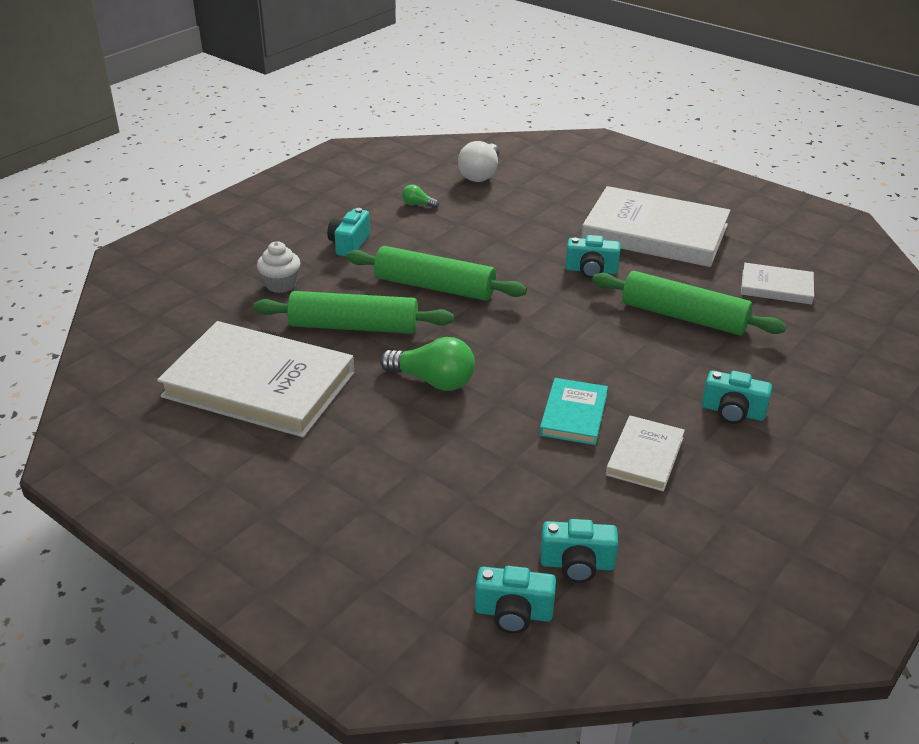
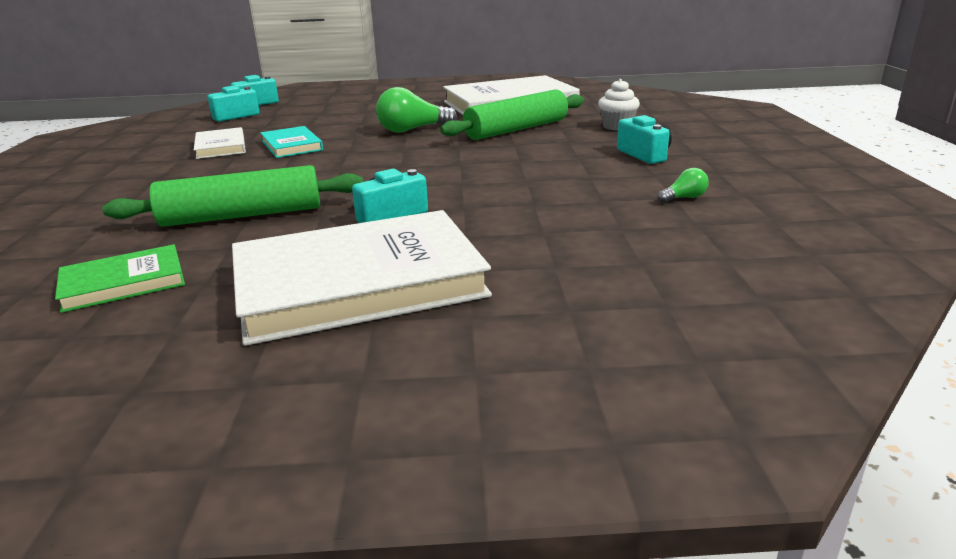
camera: 140 degrees right, 10 degrees down
(434, 287) = (511, 159): green rolling pin -> none
(480, 174) = (722, 256): white light bulb -> none
(732, 412) = (157, 179): turquoise camera -> none
(776, 287) = (123, 282): white book -> green book

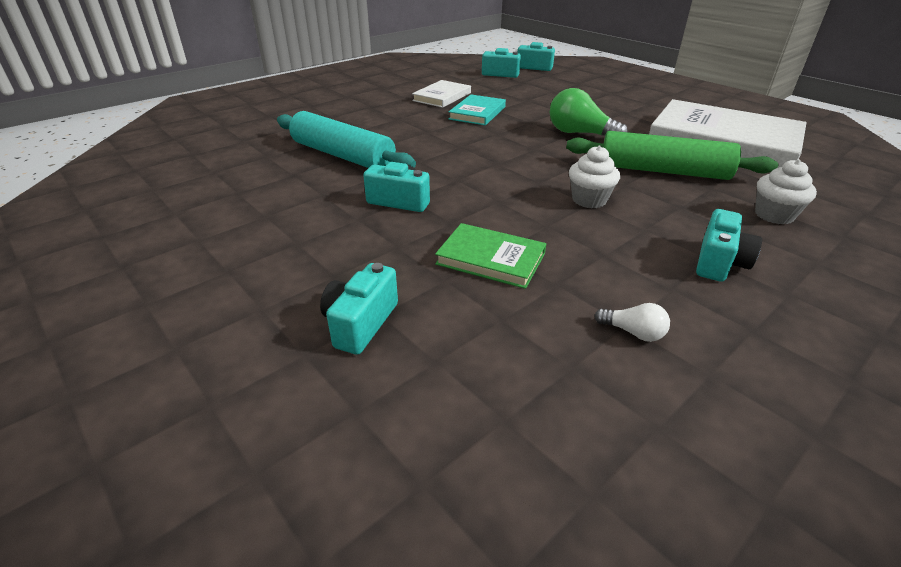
camera: 50 degrees right, 10 degrees up
(123, 282) = (221, 170): green book -> green book (491, 259)
(242, 215) = (342, 156): green rolling pin -> turquoise rolling pin
(358, 283) = (278, 240): white book -> none
(514, 159) = (589, 200): none -> white cupcake
(557, 277) = (360, 323): none -> turquoise camera
(684, 198) = (633, 332): green light bulb -> white light bulb

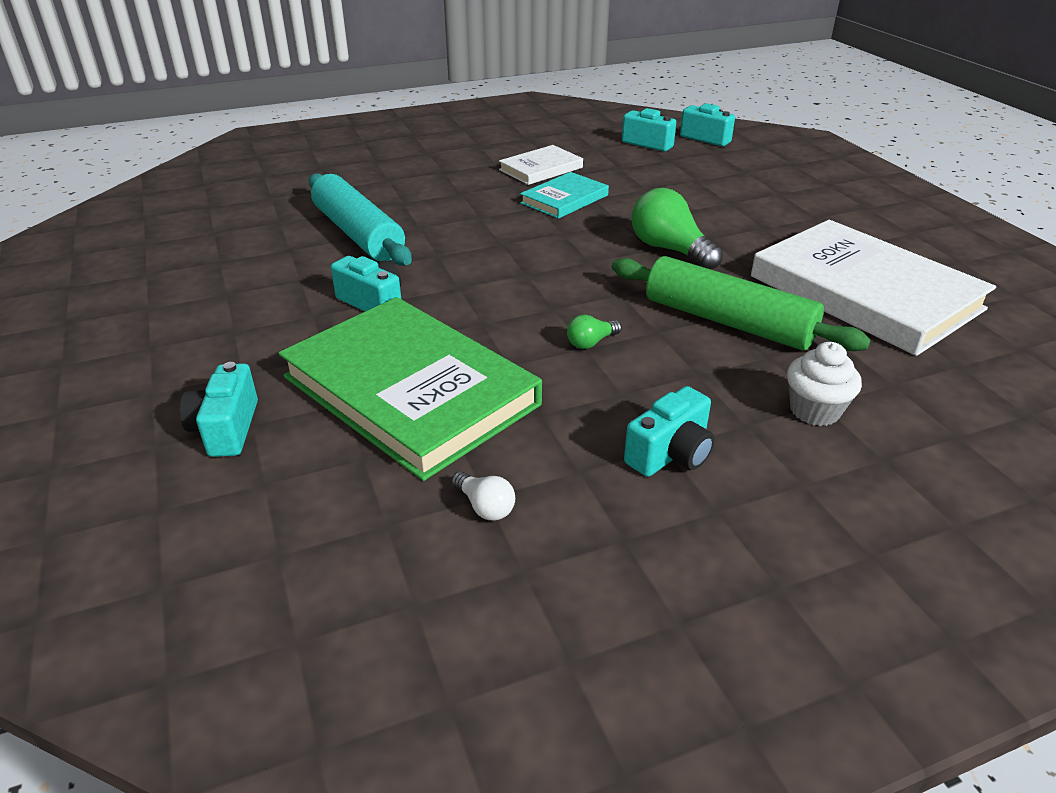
camera: 20 degrees right, 0 degrees up
(360, 323) = (226, 429): turquoise camera -> turquoise camera turned 45 degrees counterclockwise
(491, 259) = (410, 390): green book -> green book, size x2.03
(589, 200) = (591, 342): white cupcake -> green light bulb

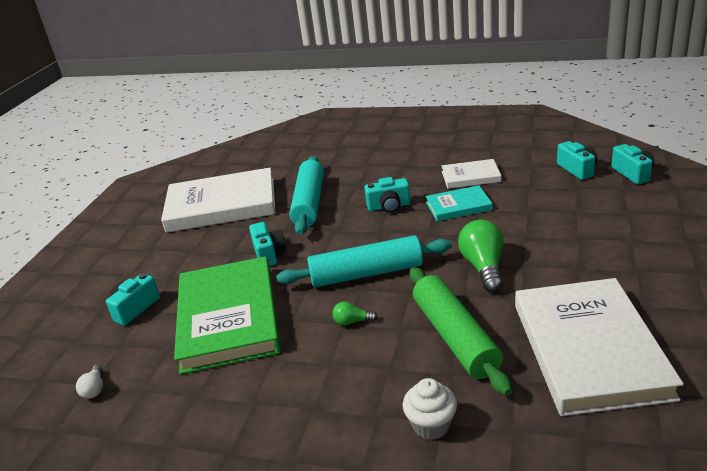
camera: 40 degrees right, 5 degrees down
(213, 264) = (221, 205): none -> white book
(485, 506) = (190, 402): white light bulb -> white light bulb (94, 389)
(541, 289) = (366, 273): none -> turquoise rolling pin
(671, 454) = (310, 415): turquoise camera -> turquoise camera (389, 206)

